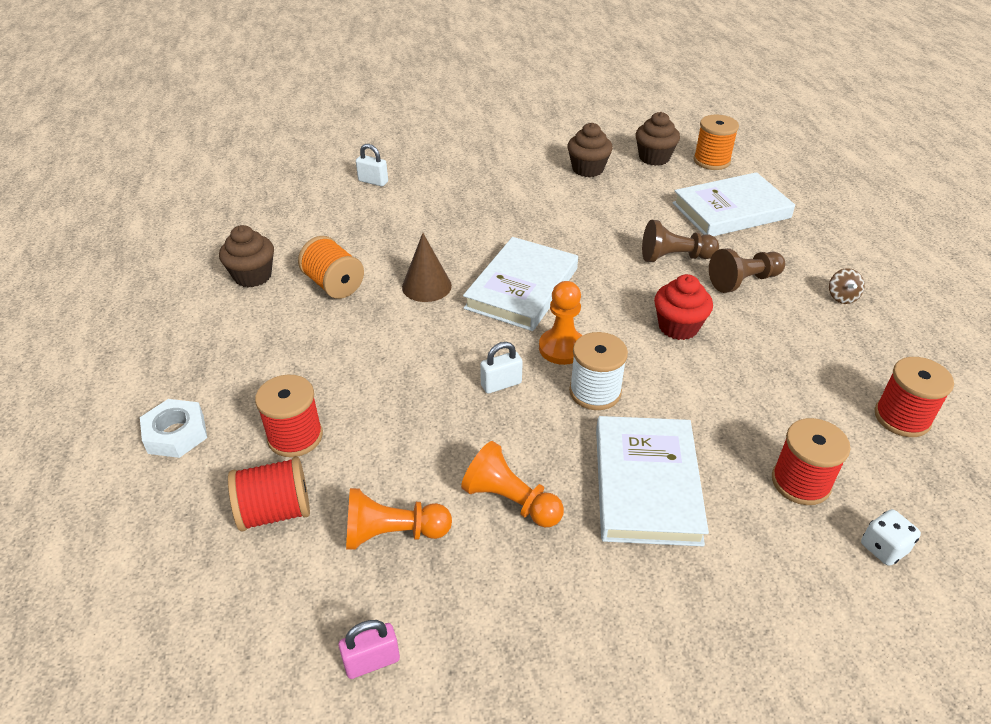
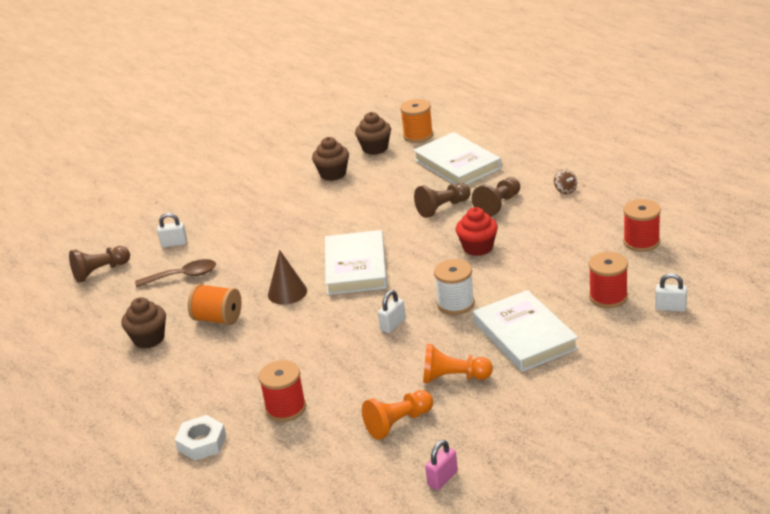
camera: 25 degrees left, 10 degrees down
(275, 511) = (314, 447): red spool -> none
(283, 182) = (100, 272): none -> brown pawn
(348, 220) = (183, 276): none -> brown spoon
(562, 348) = (414, 289): orange pawn -> none
(731, 210) = (457, 164): white book -> white book turned 75 degrees counterclockwise
(883, 548) = (670, 308): white dice -> white padlock

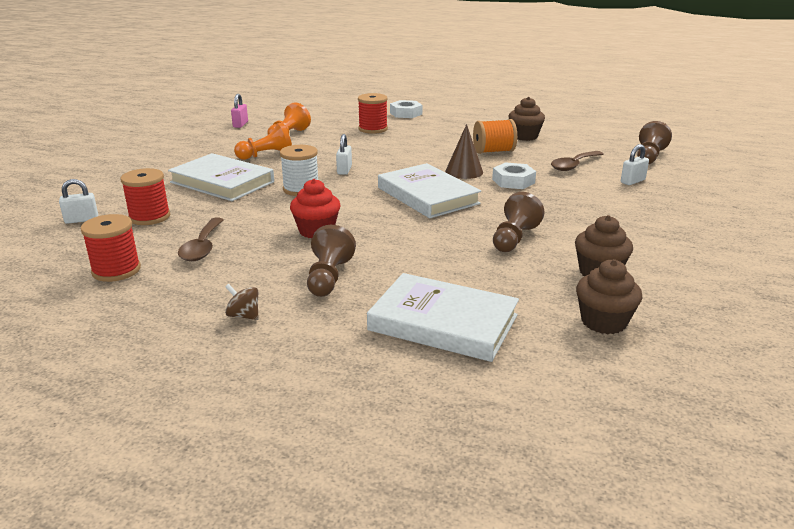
camera: 145 degrees right, 5 degrees down
(264, 268) = (513, 181): none -> white nut
(418, 135) = (570, 361): orange spool -> none
(442, 208) = (399, 260): brown pawn -> brown pawn (514, 238)
(573, 251) = (202, 247): none -> brown spoon

